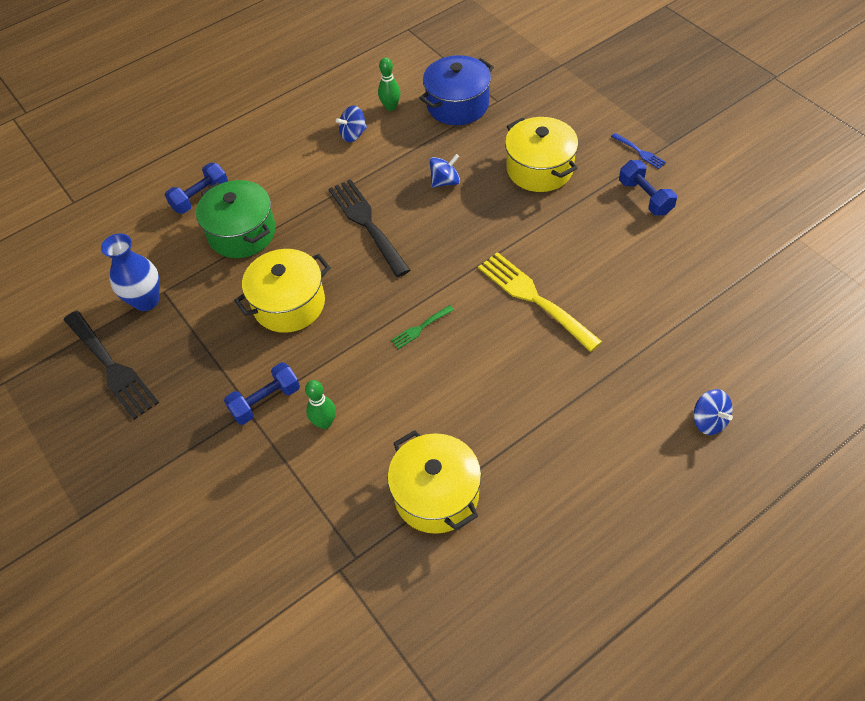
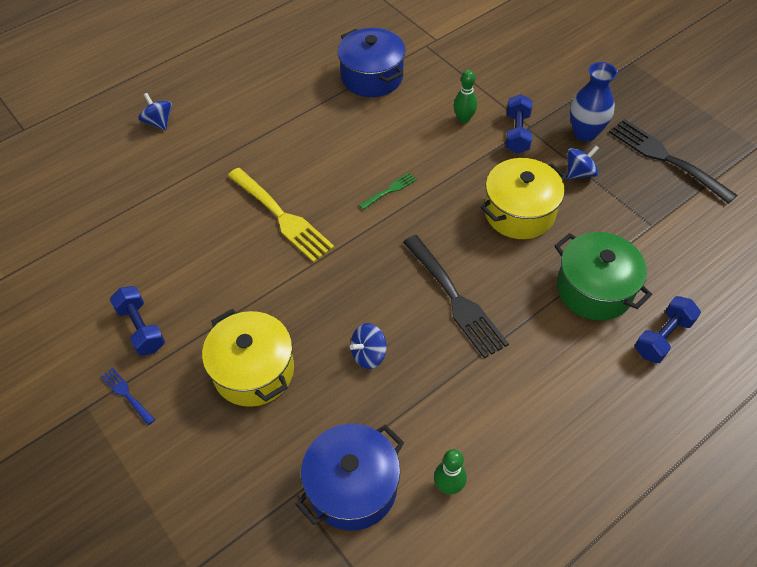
camera: 175 degrees right, 0 degrees up
(146, 301) = (664, 216): blue vase -> blue vase (585, 133)
(265, 401) = (517, 133): blue dumbbell -> blue dumbbell turned 45 degrees counterclockwise
(353, 134) = (493, 434): blue spinning top -> blue spinning top (579, 173)
(436, 495) = (372, 77): yellow pot -> blue pot

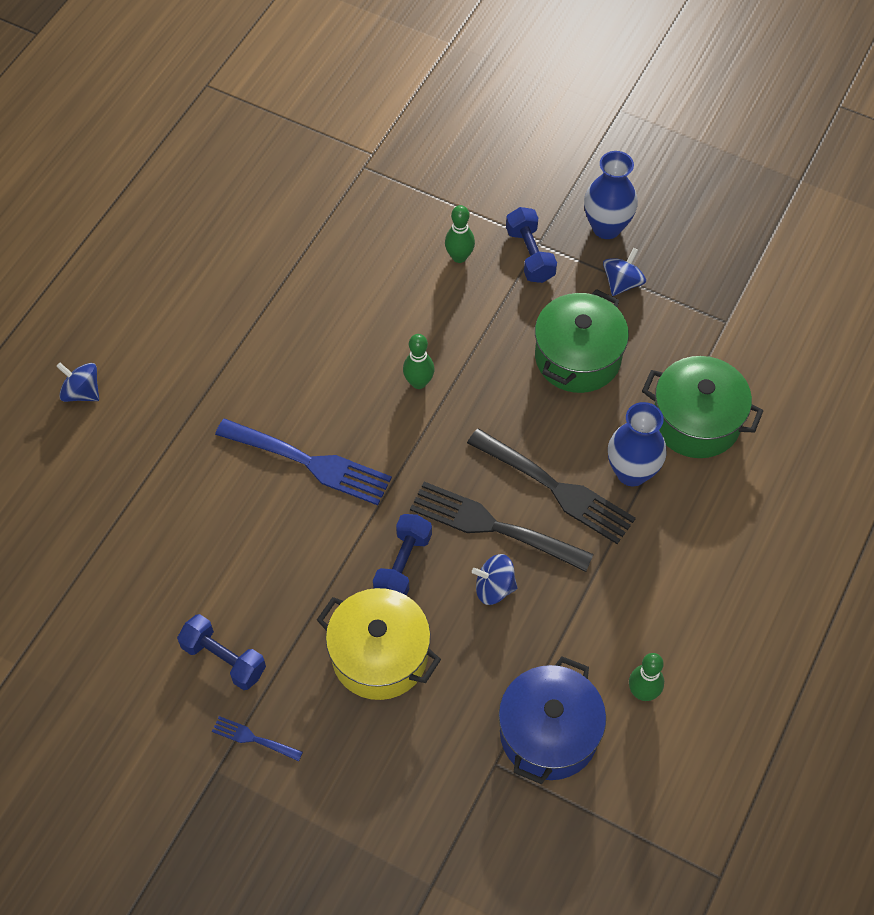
camera: 25 degrees left, 5 degrees up
(282, 217) = (310, 462): yellow fork -> blue fork
(368, 354) = (494, 588): blue spinning top -> blue spinning top turned 60 degrees clockwise
(372, 77) = (319, 235): blue pot -> none
(390, 190) = (418, 382): green fork -> green bowling pin
(519, 212) = (578, 357): yellow pot -> green pot
(522, 308) = (632, 472): none -> blue vase
(662, 337) = (786, 449): blue dumbbell -> blue dumbbell (403, 565)
(665, 158) = (708, 230): black fork -> black fork (492, 526)

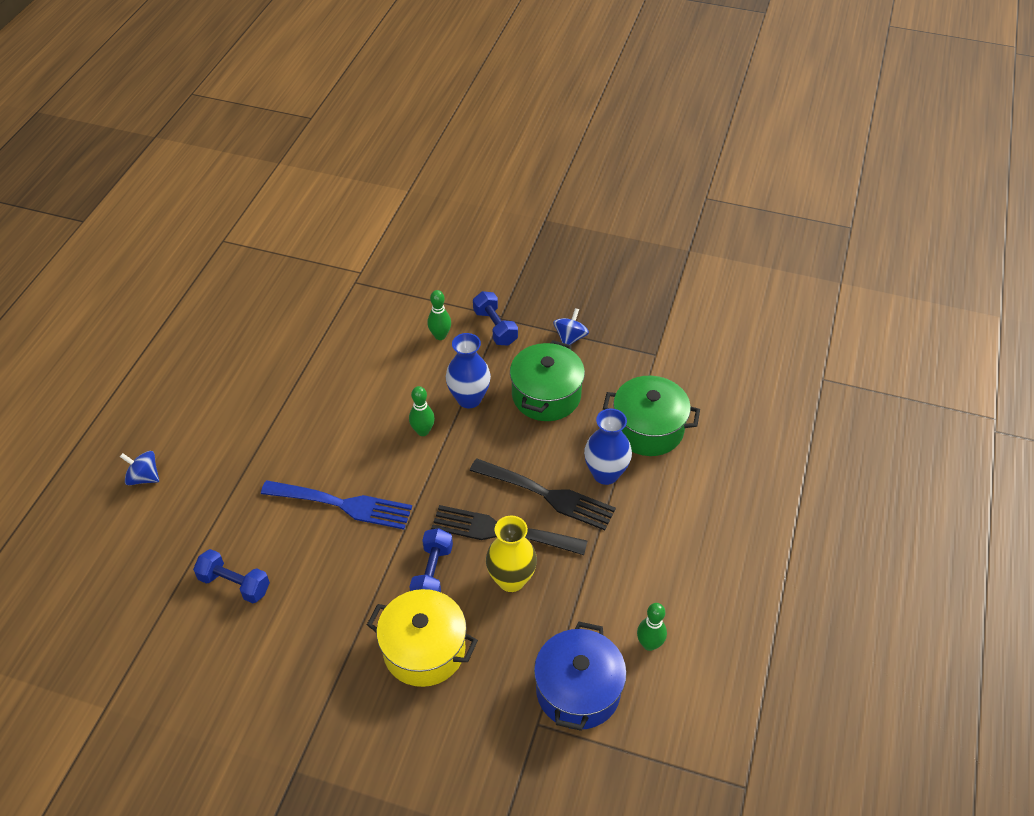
camera: 10 degrees left, 10 degrees down
(224, 659) = (290, 674): blue dumbbell -> blue dumbbell (234, 584)
(253, 738) = (324, 737): blue fork -> none
(494, 588) = (511, 580): blue spinning top -> yellow vase
(606, 227) = (550, 300): blue vase -> blue vase (469, 399)

